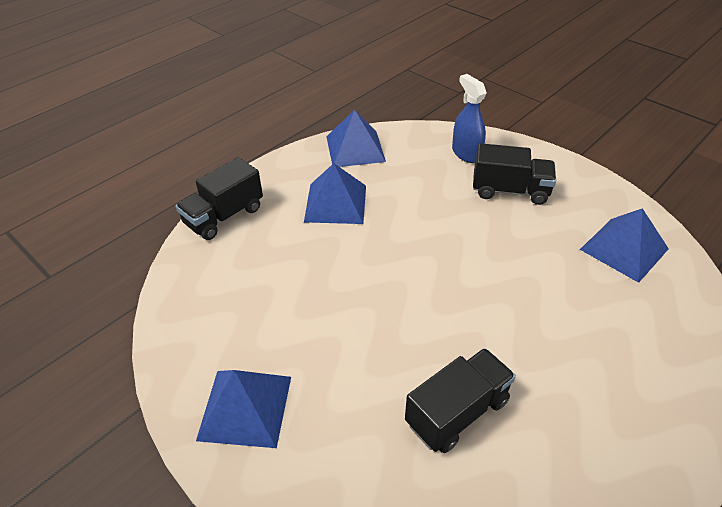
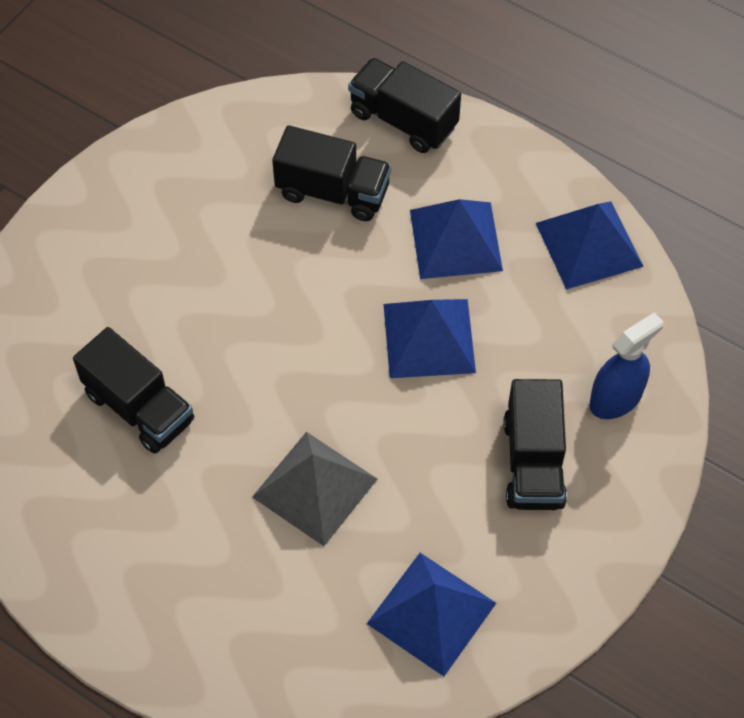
camera: 80 degrees right, 15 degrees up
(245, 407) = (125, 214): blue pyramid -> blue pyramid (428, 338)
(273, 260) = (333, 191): none -> black truck
(533, 299) = (314, 488): none -> grey pyramid

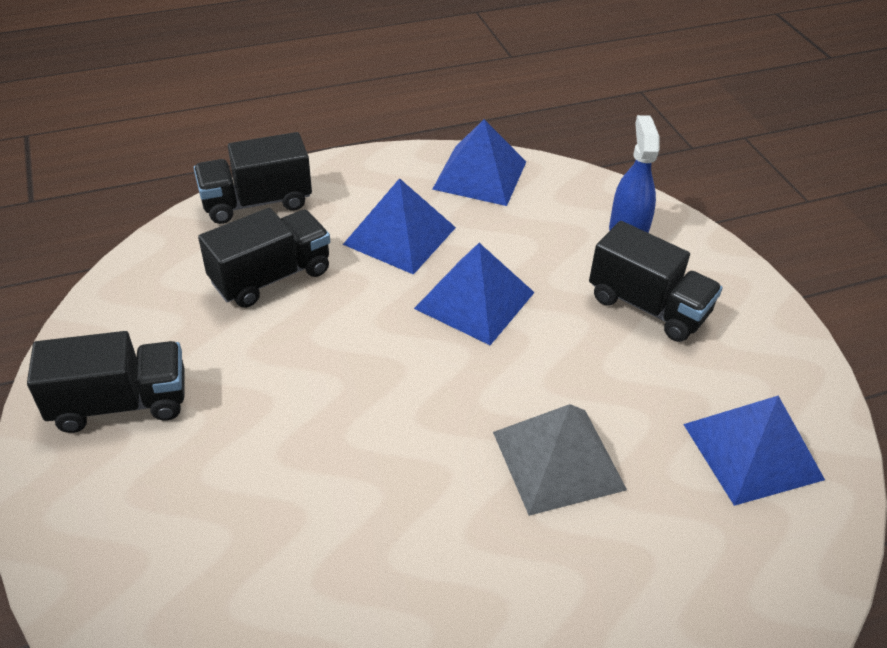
camera: 55 degrees left, 15 degrees down
(139, 407) = (343, 551): black truck -> black truck (121, 403)

